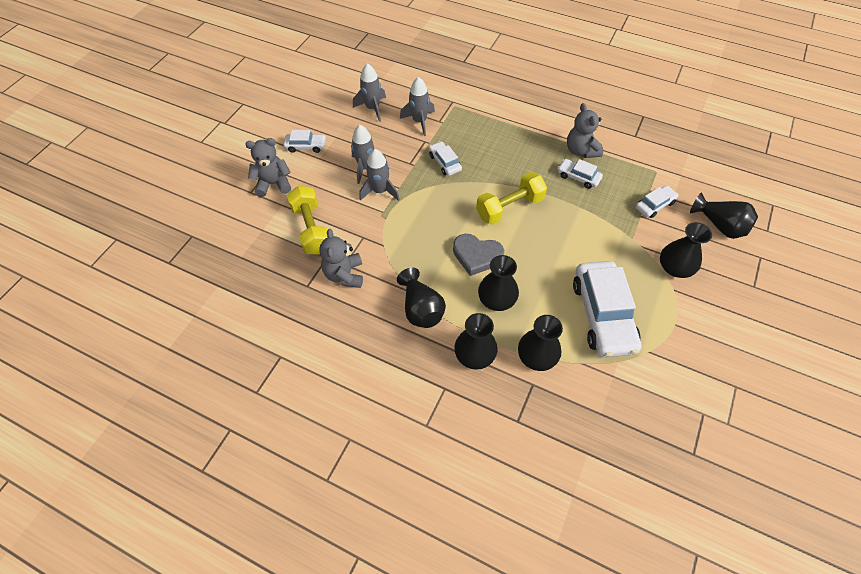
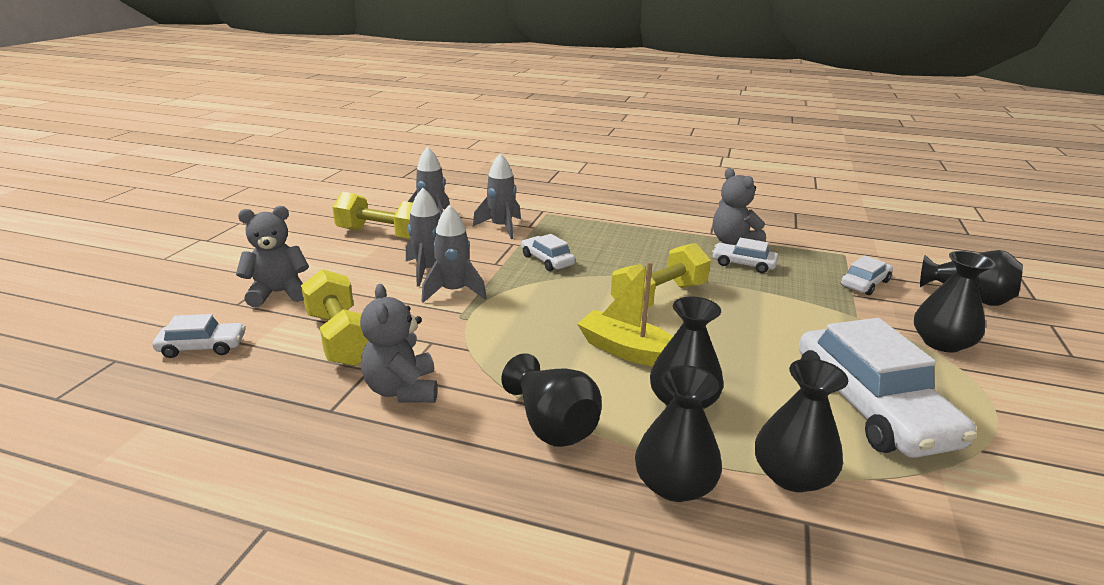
camera: 10 degrees left, 30 degrees down
(306, 146) = (334, 255): white car -> white car (203, 347)
(337, 125) = (382, 234): none -> yellow dumbbell
(477, 256) = (628, 351): grey heart -> yellow boat

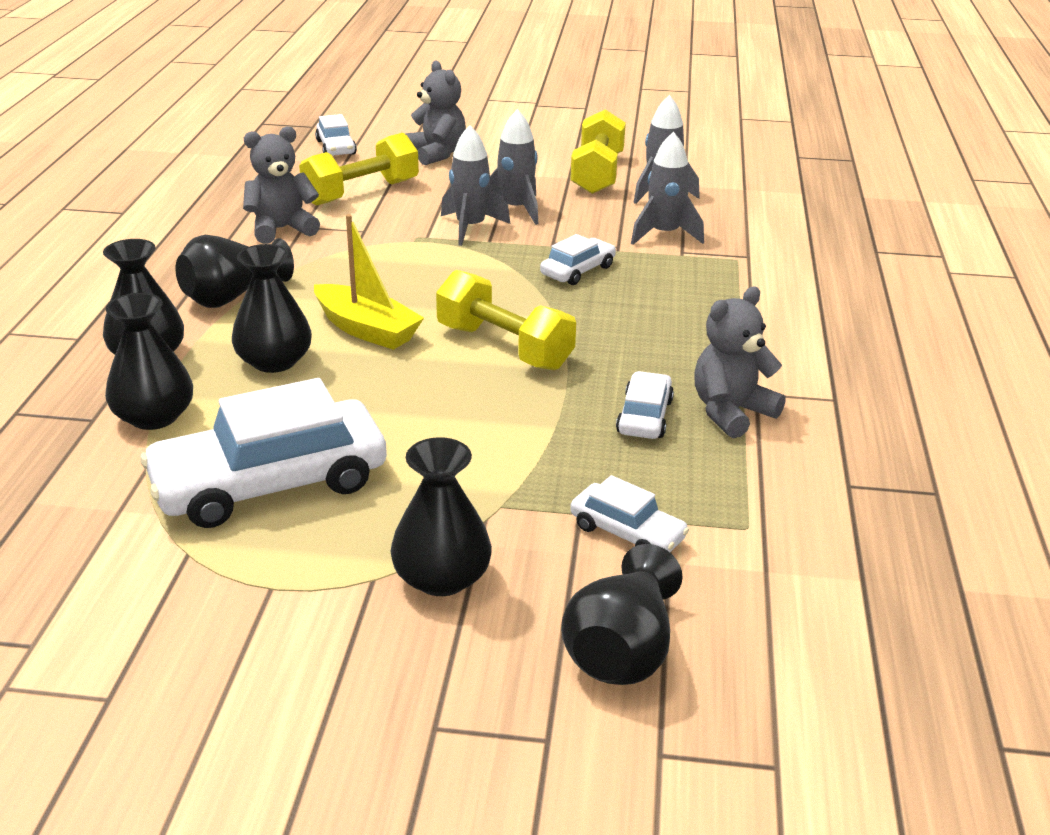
camera: 80 degrees right, 5 degrees up
(628, 351) = (366, 329): yellow boat -> yellow boat turned 105 degrees clockwise

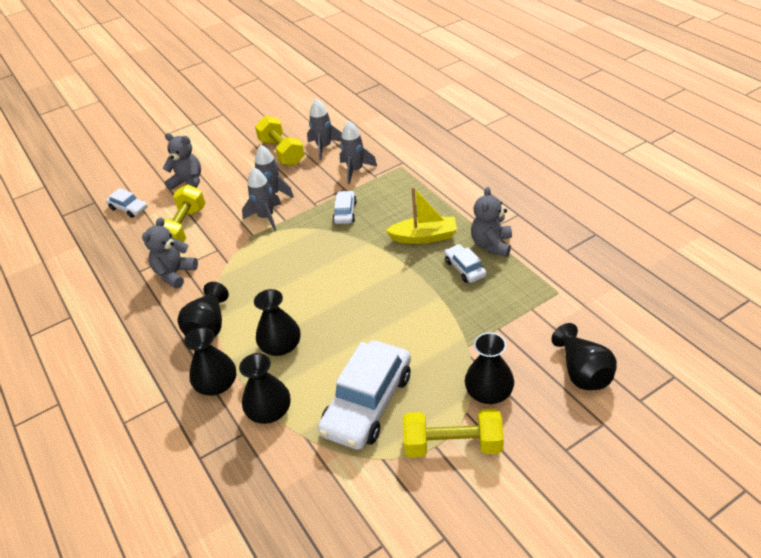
camera: 35 degrees left, 10 degrees up
(366, 329) = (298, 302): yellow boat -> yellow boat (424, 237)
(504, 347) = (368, 272): yellow dumbbell -> yellow dumbbell (453, 445)
(627, 532) = (524, 324): white car -> none

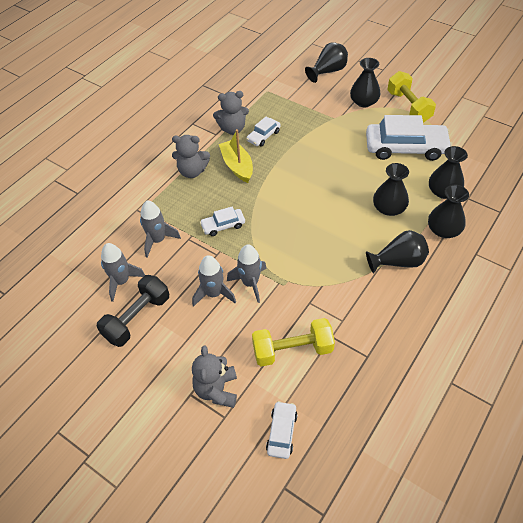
camera: 115 degrees left, 10 degrees up
(175, 274) = (356, 321): grey teddy bear -> grey teddy bear (192, 171)
(282, 152) = (137, 318): yellow dumbbell -> black dumbbell

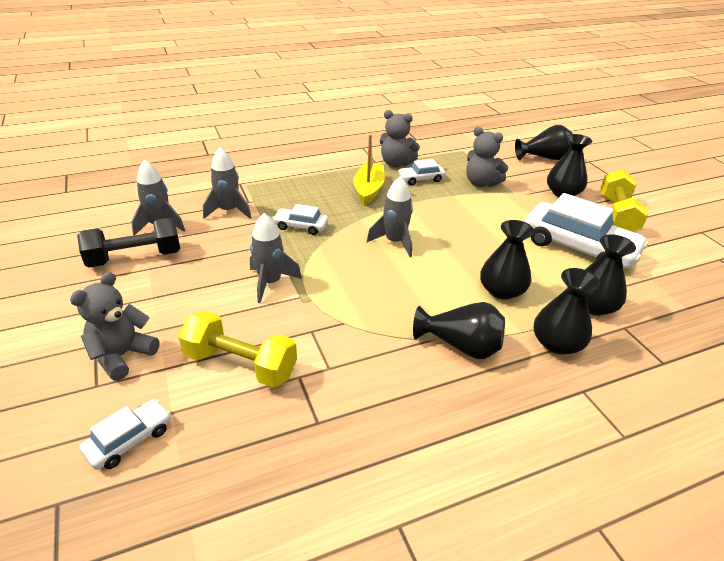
camera: 30 degrees right, 15 degrees down
(192, 171) = (321, 177): grey teddy bear -> grey teddy bear (481, 183)
(214, 294) = (225, 273): grey rocket -> grey rocket (394, 242)

